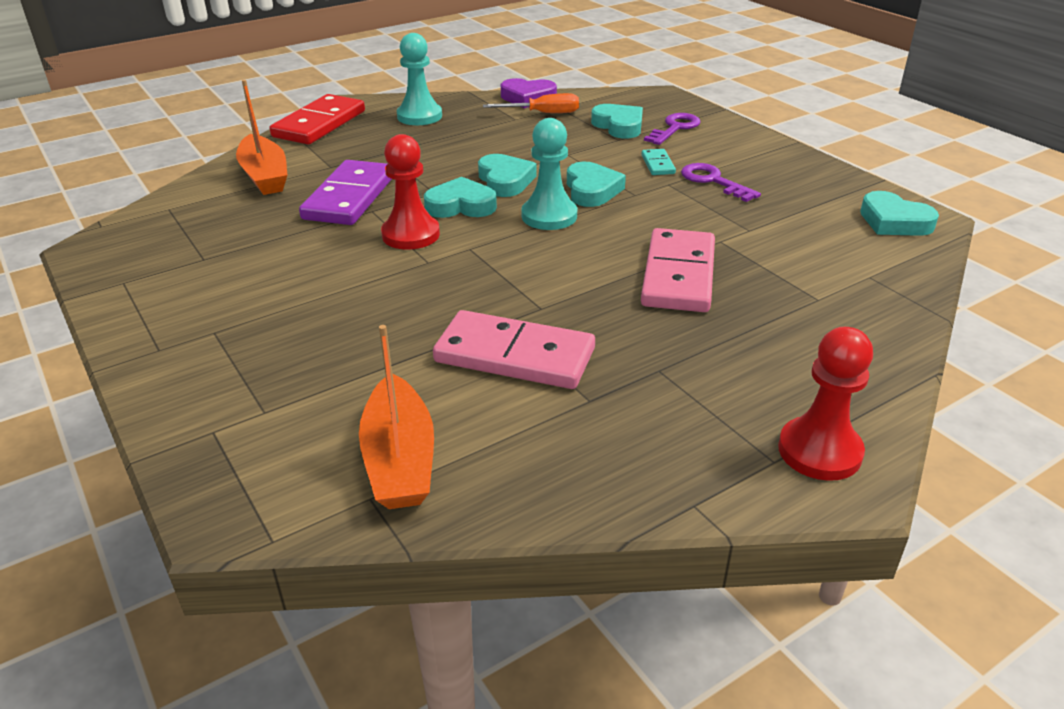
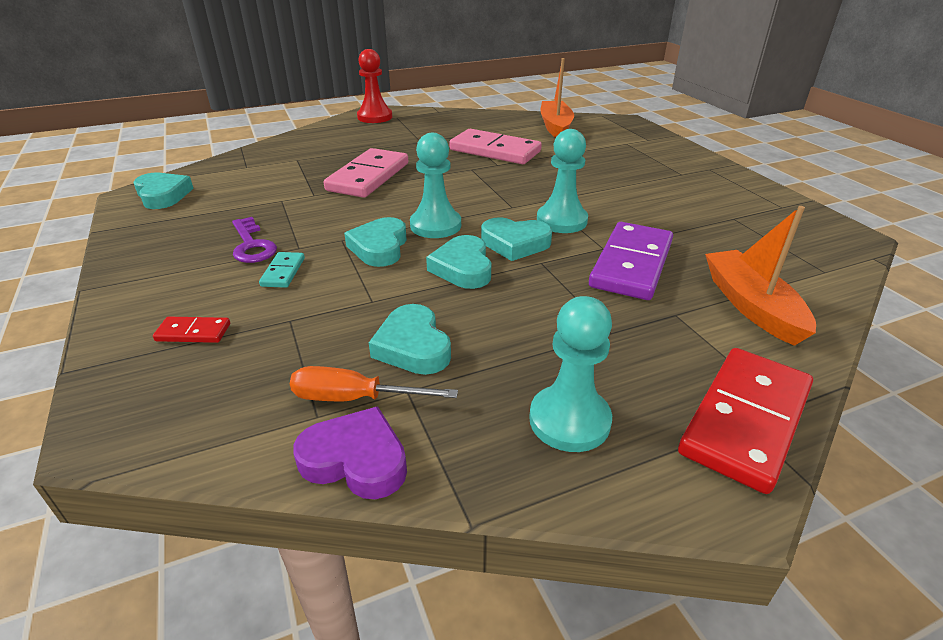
camera: 170 degrees left, 0 degrees up
(411, 235) = (561, 221): red pawn -> turquoise pawn
(619, 126) = (264, 347): turquoise heart -> turquoise heart (413, 346)
(675, 128) = (193, 332): purple key -> red domino

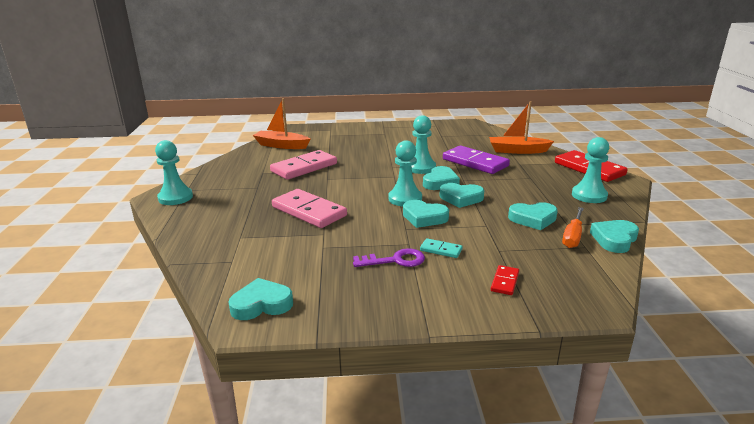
camera: 70 degrees left, 10 degrees down
(356, 460) = (614, 239): purple heart -> turquoise heart
(375, 117) = (175, 197): red pawn -> turquoise pawn

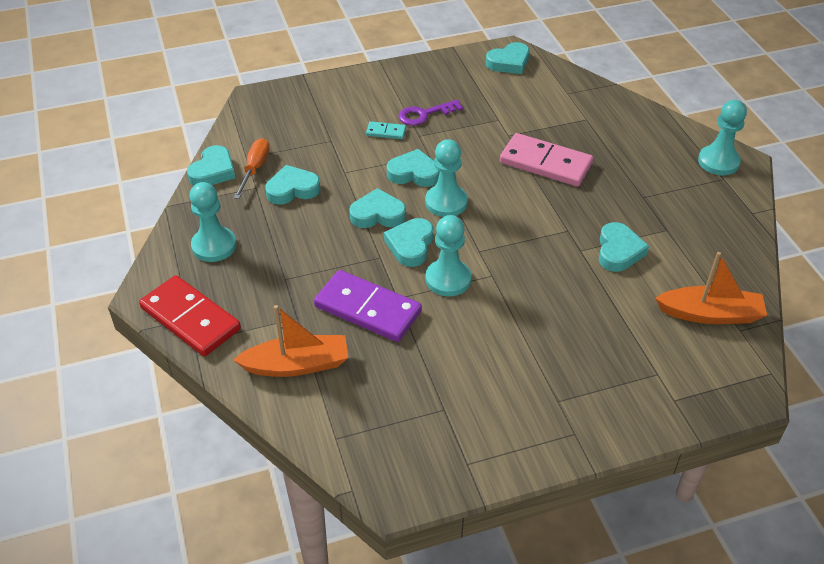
camera: 165 degrees right, 20 degrees up
(304, 168) = (618, 251): pink domino -> turquoise heart
(505, 282) = (326, 107): red domino -> none

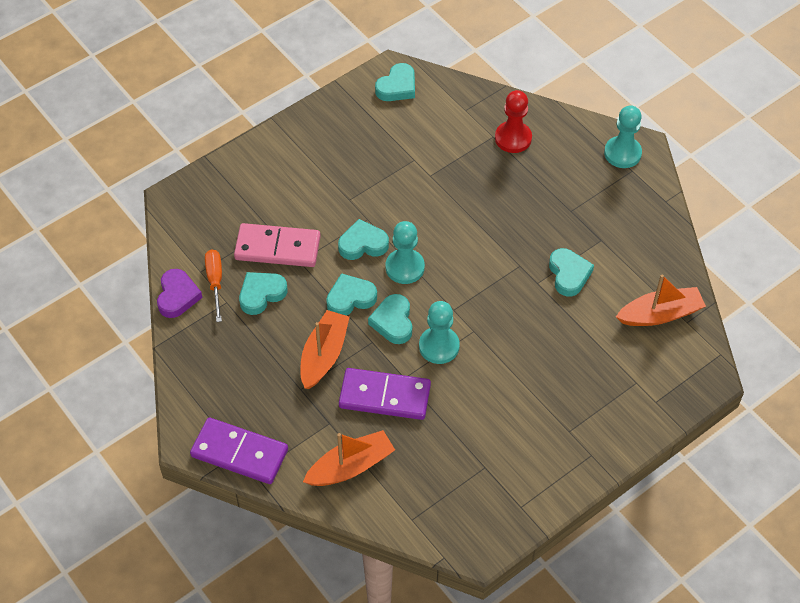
camera: 20 degrees left, 10 degrees up
(191, 318) = (239, 453): red domino -> purple domino
(213, 171) = (177, 296): turquoise heart -> purple heart
(214, 246) = (221, 375): turquoise pawn -> none
(325, 255) = (324, 355): none -> orange boat
(386, 132) = (317, 204): turquoise domino -> none
(424, 114) = (344, 173): purple key -> none
(545, 163) = (475, 198): pink domino -> pink domino (277, 248)
(606, 125) = (513, 138): none -> red pawn

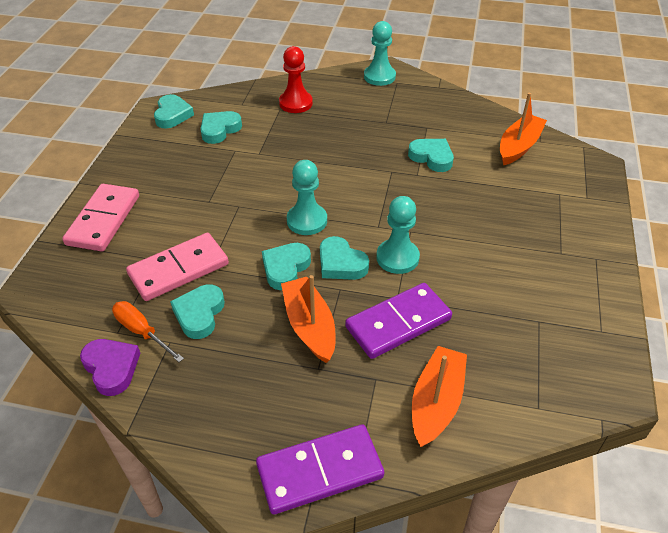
camera: 40 degrees left, 10 degrees down
(261, 167) = (103, 220): none -> pink domino
(363, 244) = (253, 224): turquoise heart -> turquoise heart (219, 130)

